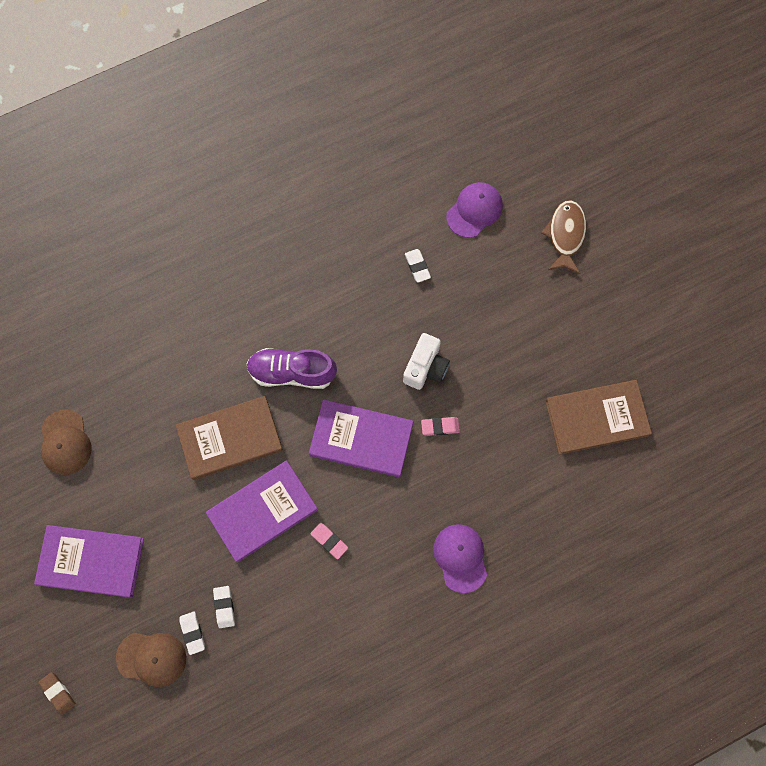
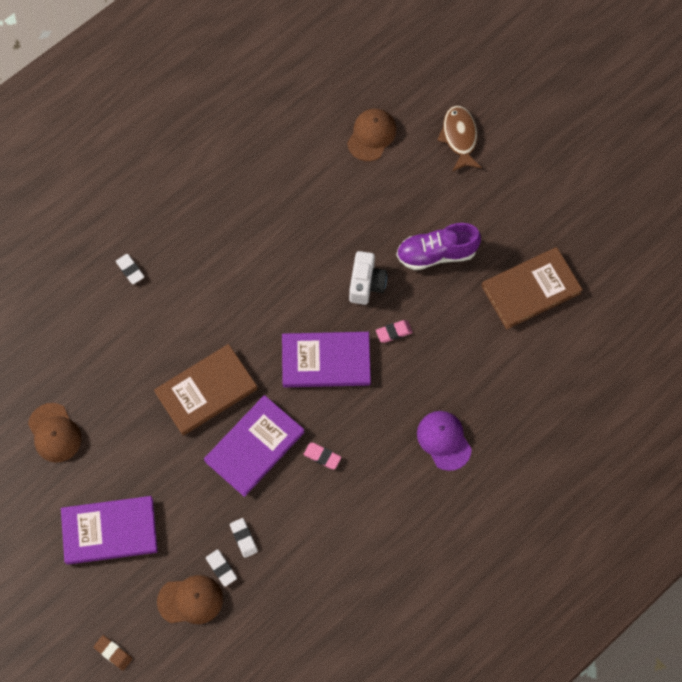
camera: 15 degrees left, 5 degrees down
(292, 372) = (246, 318): purple shoe -> purple shoe (436, 253)
(417, 266) = (334, 197): white eraser -> white eraser (130, 270)
(474, 210) = (371, 135): purple cap -> brown cap

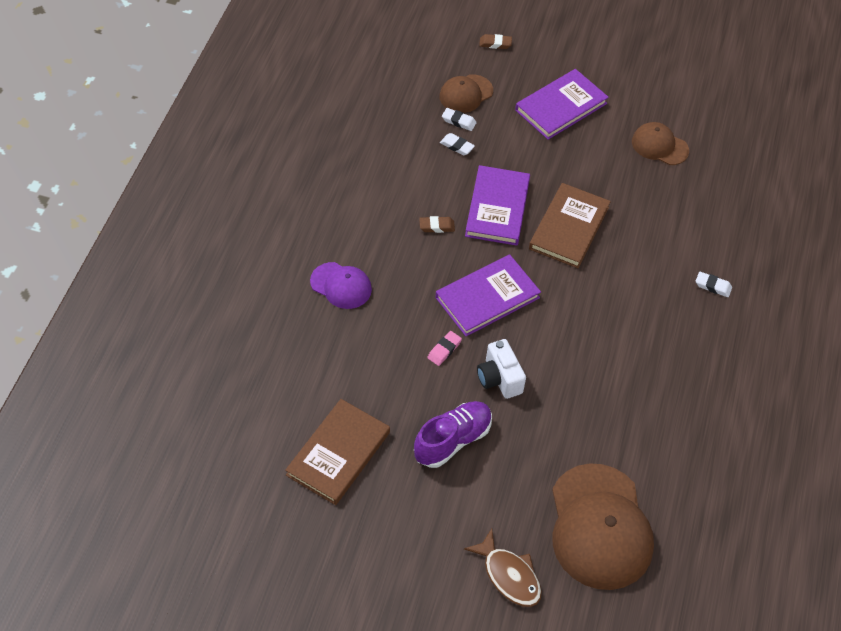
camera: 145 degrees right, 15 degrees down
(322, 456) = (436, 226): pink eraser -> brown eraser
(371, 135) = (600, 527): brown cap -> brown cap, size x1.90

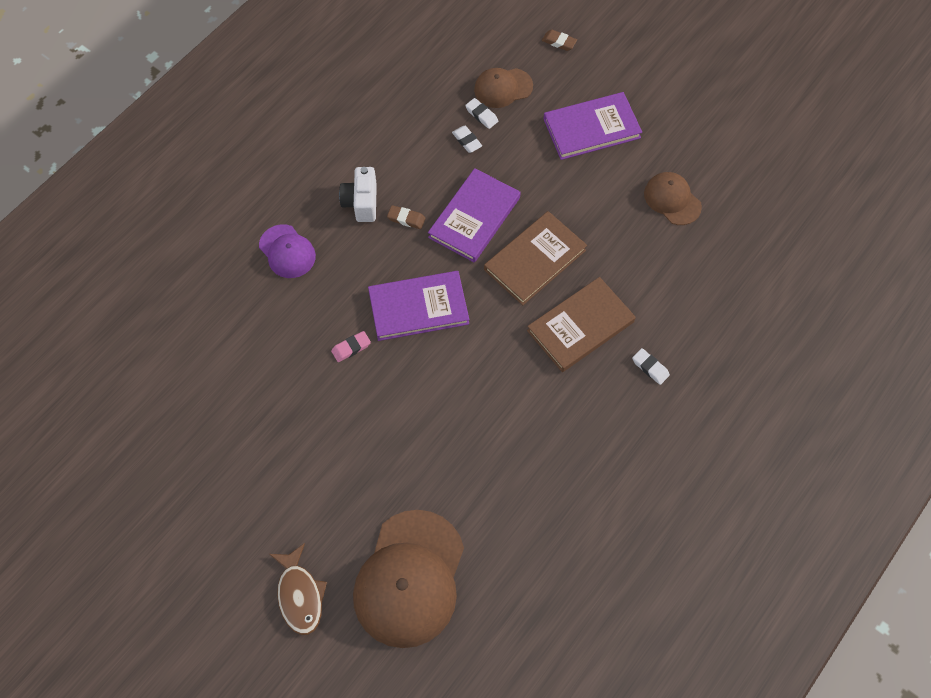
camera: 25 degrees right, 10 degrees up
(338, 453) = (204, 418): brown book -> brown book (580, 326)
(452, 441) = (314, 442): purple shoe -> none
(499, 379) = (388, 394): white camera -> white camera (361, 203)

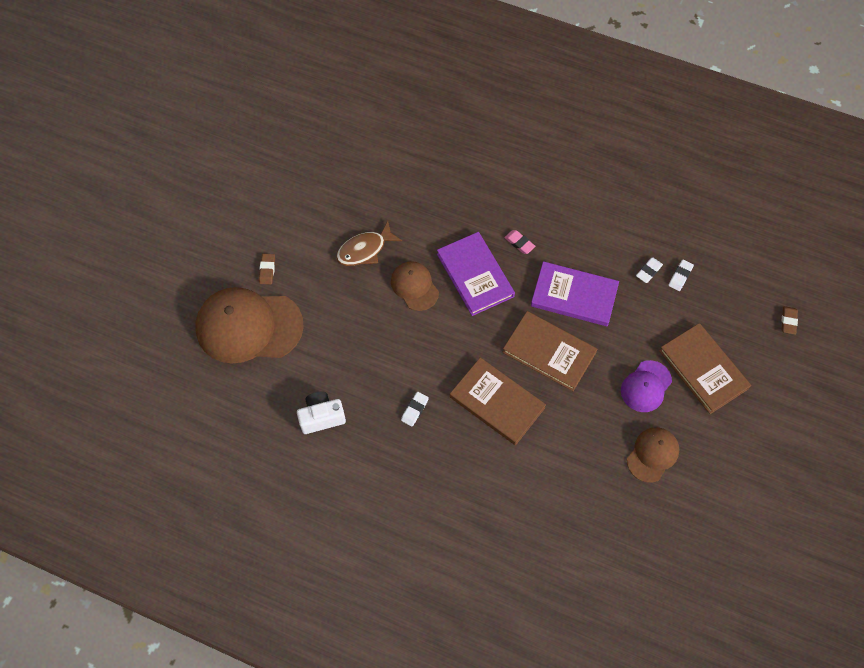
camera: 75 degrees right, 0 degrees up
(287, 251) = (494, 170): purple cap -> purple cap (646, 386)
(299, 595) = (221, 258): brown fish -> brown fish (364, 250)
(351, 348) = (425, 237): pink eraser -> pink eraser (519, 243)
(361, 203) = (557, 209): white camera -> white camera (321, 417)
(406, 219) = (554, 245): brown eraser -> brown eraser (267, 270)
(503, 88) = (716, 286): brown cap -> brown cap (414, 286)
(591, 128) = (703, 369): purple book -> brown book
(650, 368) = (475, 467): white eraser -> white eraser (414, 410)

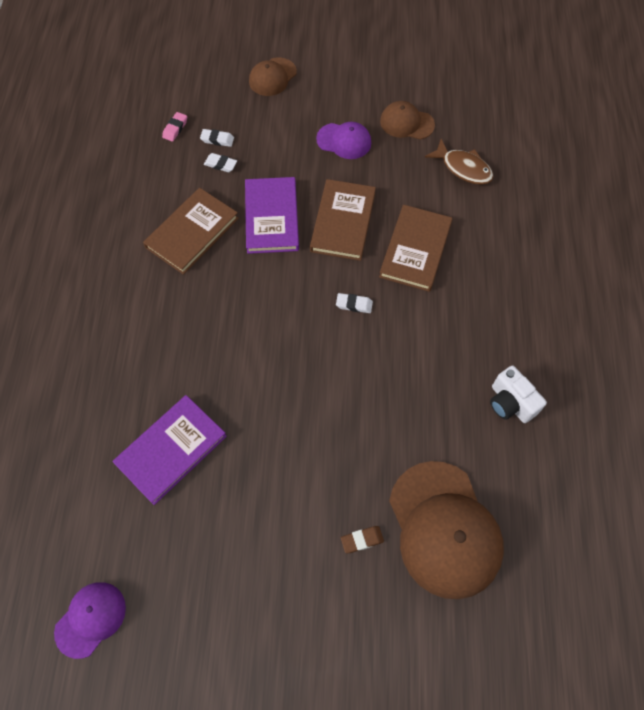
camera: 110 degrees left, 0 degrees up
(294, 103) = (90, 619): none -> purple cap
(364, 250) = (291, 435): brown fish -> brown fish (463, 168)
(414, 286) = (319, 365): brown cap -> brown cap (272, 77)
(414, 410) = (458, 318): white eraser -> white eraser (354, 304)
(475, 275) = (282, 311): purple book -> purple book (171, 450)
(519, 243) = (227, 281): pink eraser -> pink eraser (175, 128)
(703, 369) = (309, 105): brown book -> brown book (192, 233)
(788, 321) = (235, 58): brown eraser -> none

